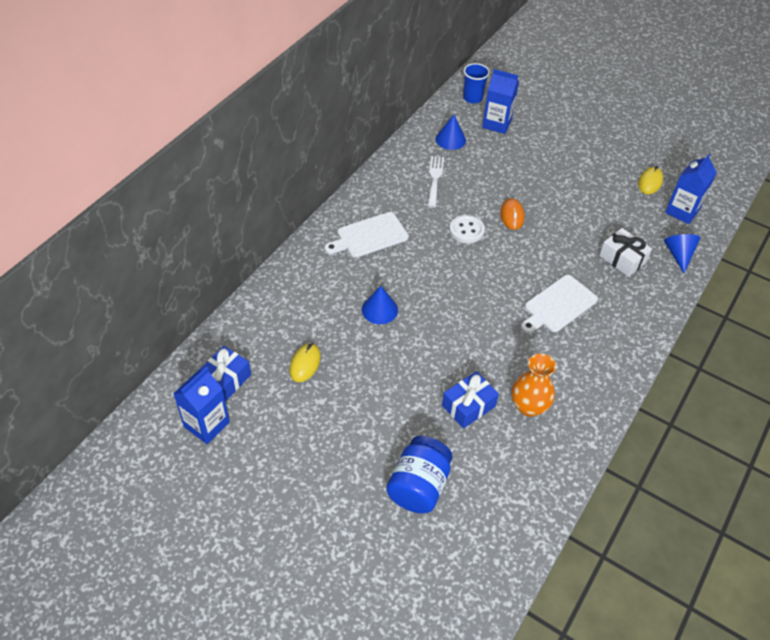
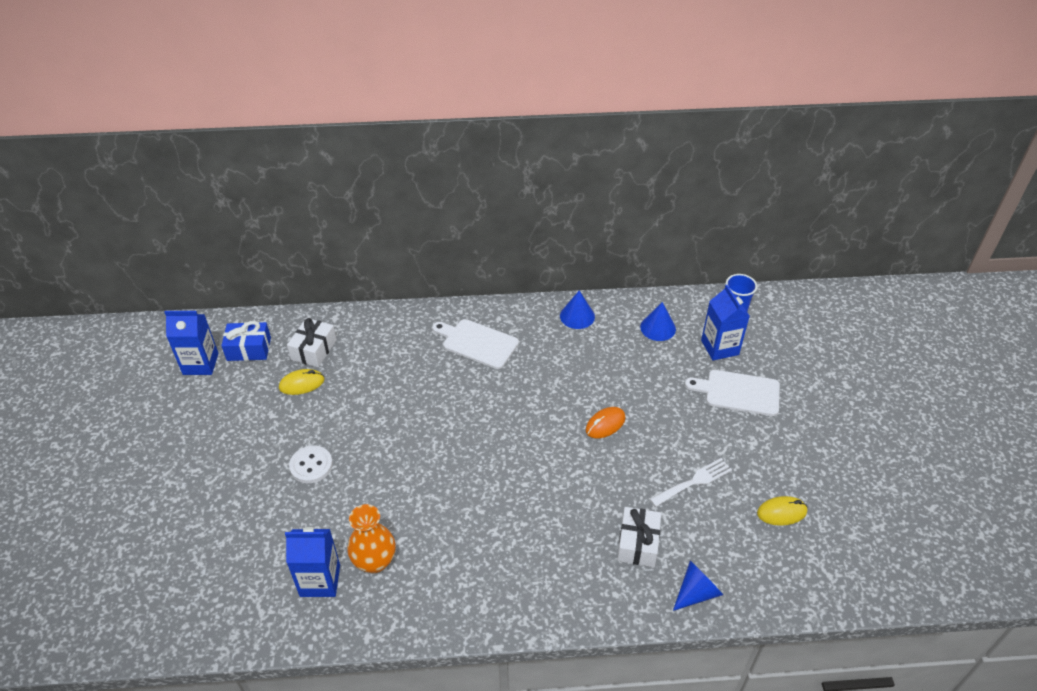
camera: 55 degrees right, 5 degrees down
(273, 337) = (314, 350): none -> white gift
(379, 309) = (399, 396): blue cone -> blue cone (577, 316)
(418, 486) = (229, 526): blue jar -> none
(435, 178) = (593, 345): white fork -> white fork (694, 481)
(466, 230) = (551, 402): white button -> white button (311, 465)
(468, 406) = (340, 515): blue gift -> none
(558, 305) = (521, 520): white cutting board -> white cutting board (738, 392)
(682, 211) = (769, 564): blue carton -> blue carton (320, 580)

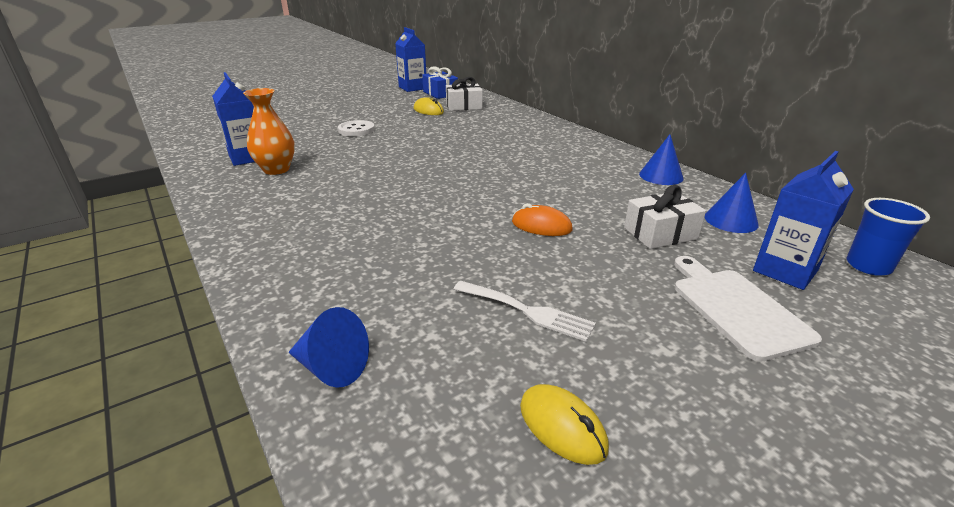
camera: 60 degrees right, 15 degrees down
(477, 343) = (553, 147): white cutting board -> none
(638, 543) = (385, 293): white gift -> white gift (660, 233)

